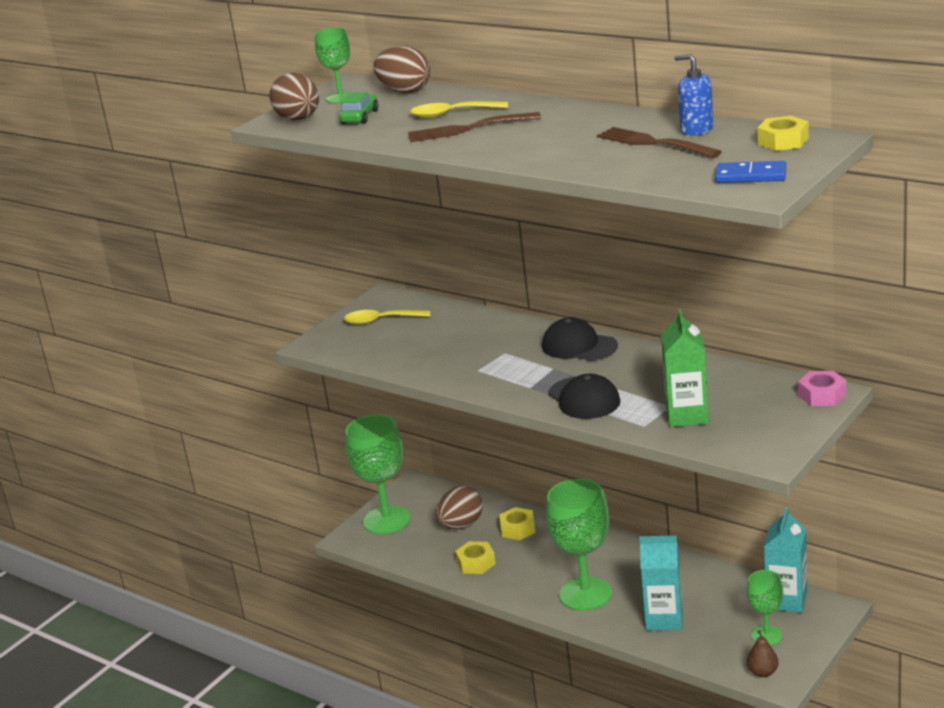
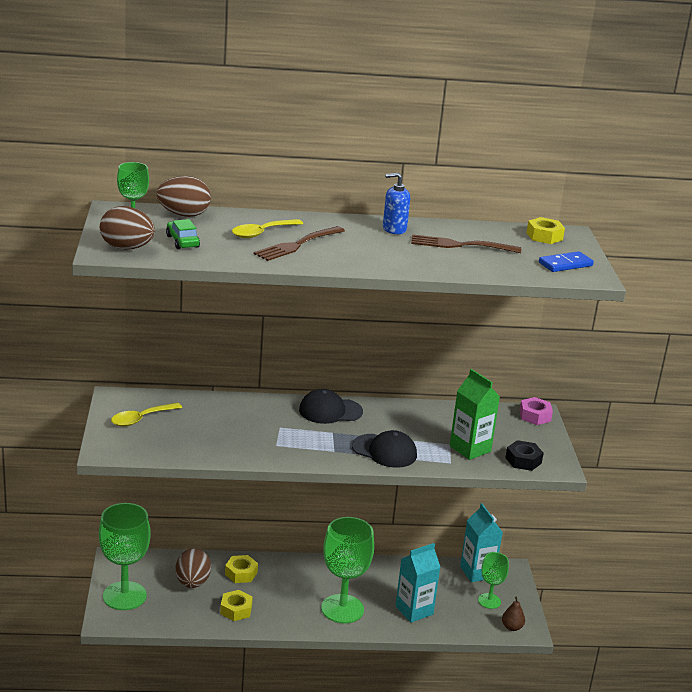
camera: 45 degrees left, 0 degrees up
(696, 129) = (472, 232): blue soap dispenser -> blue soap dispenser (394, 229)
(736, 442) = (523, 460): none -> black nut

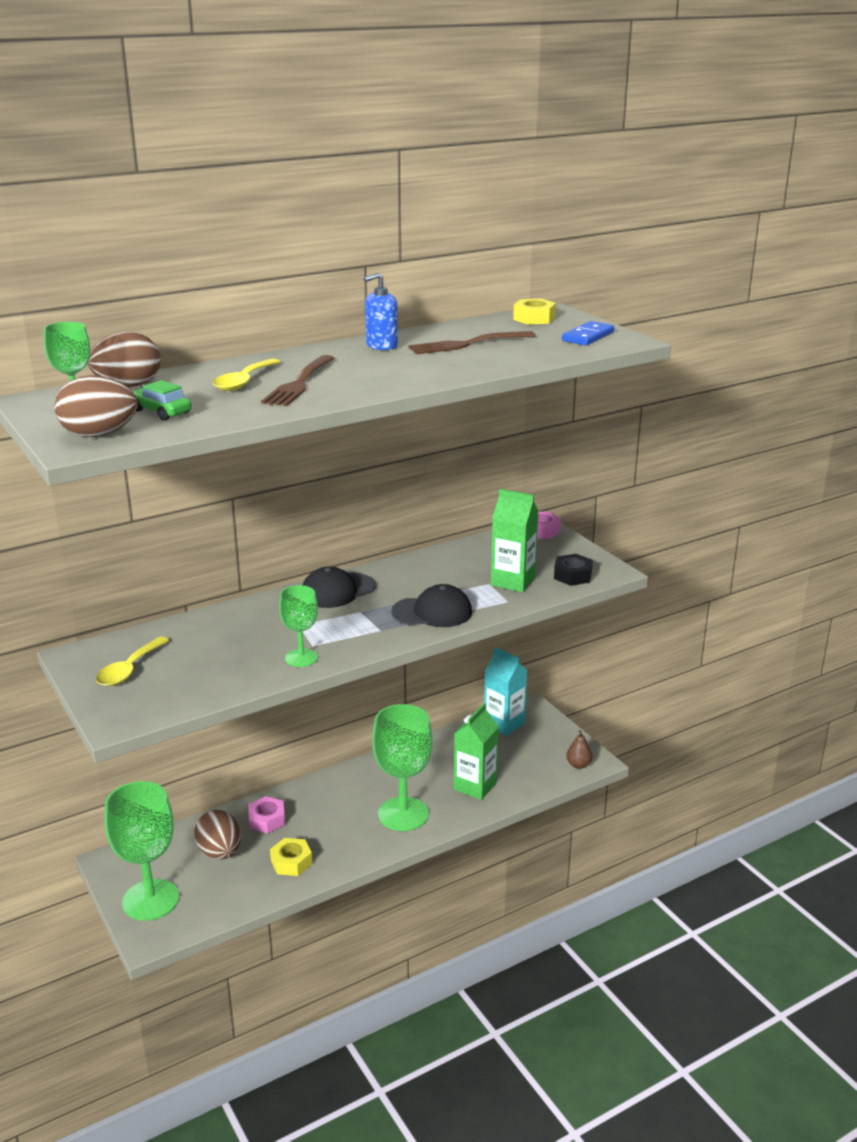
camera: 25 degrees left, 0 degrees up
(241, 573) = (267, 820): yellow nut -> pink nut
(414, 610) = (475, 786): turquoise carton -> green carton
(489, 601) = (537, 747): green goblet -> green goblet (301, 658)

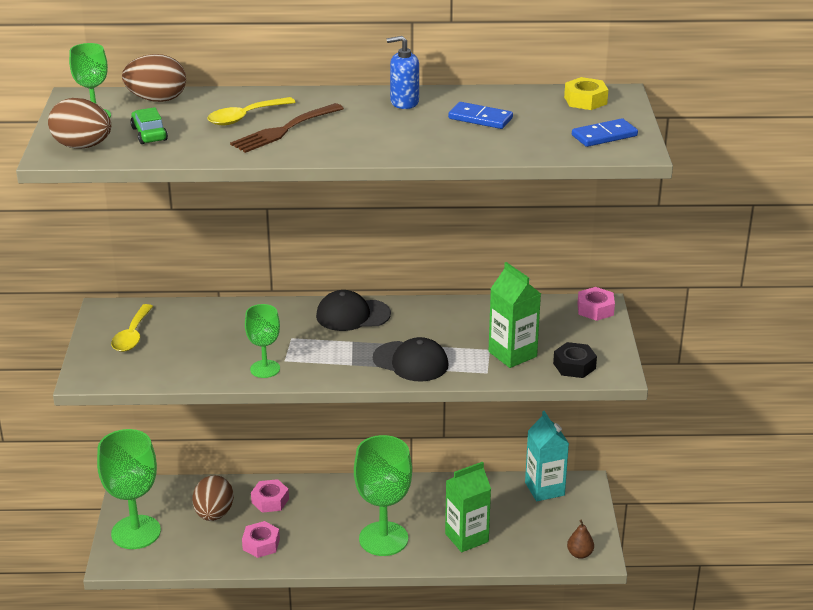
camera: 30 degrees right, 5 degrees up
(129, 669) = (132, 335): yellow spoon -> yellow spoon turned 45 degrees counterclockwise
(291, 862) = (261, 544): yellow nut -> pink nut
(467, 344) = (480, 118): brown fork -> blue domino

